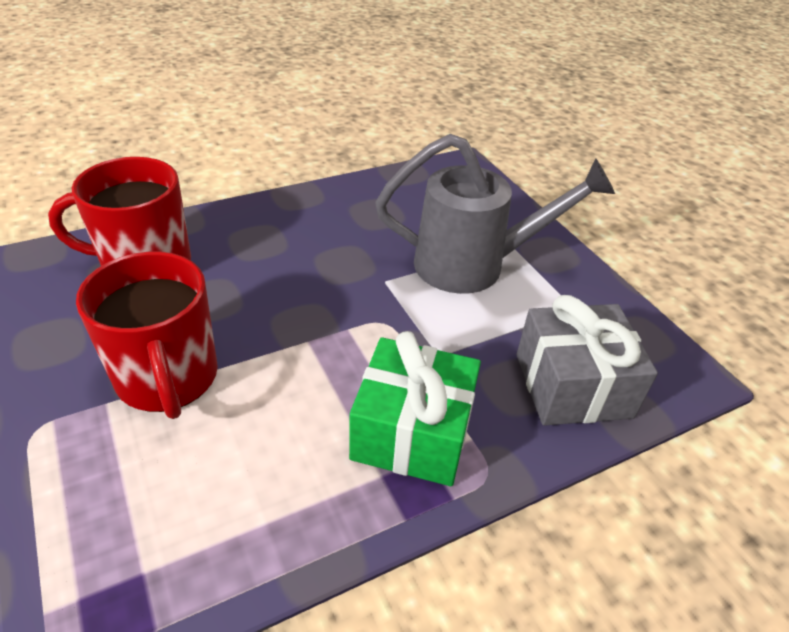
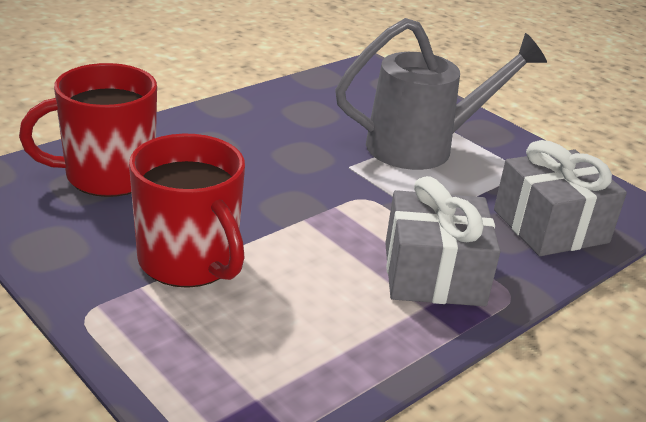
camera: 15 degrees left, 10 degrees down
(412, 432) = (433, 274): green gift -> grey gift

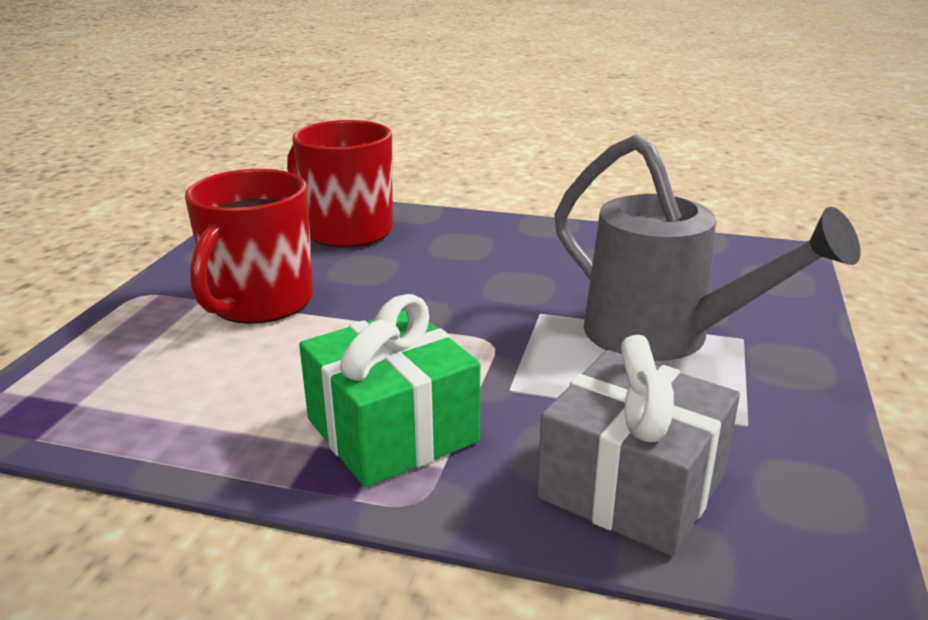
camera: 60 degrees right, 5 degrees down
(433, 274) = (392, 430): grey gift -> green gift

